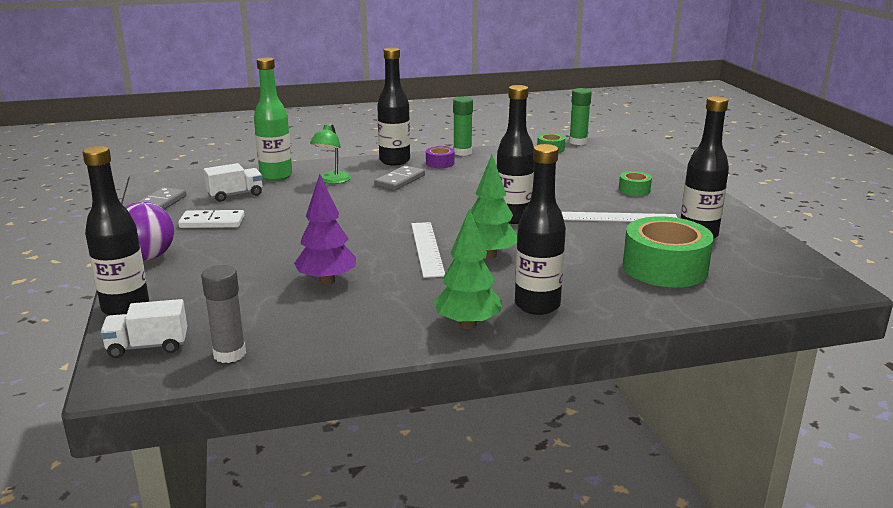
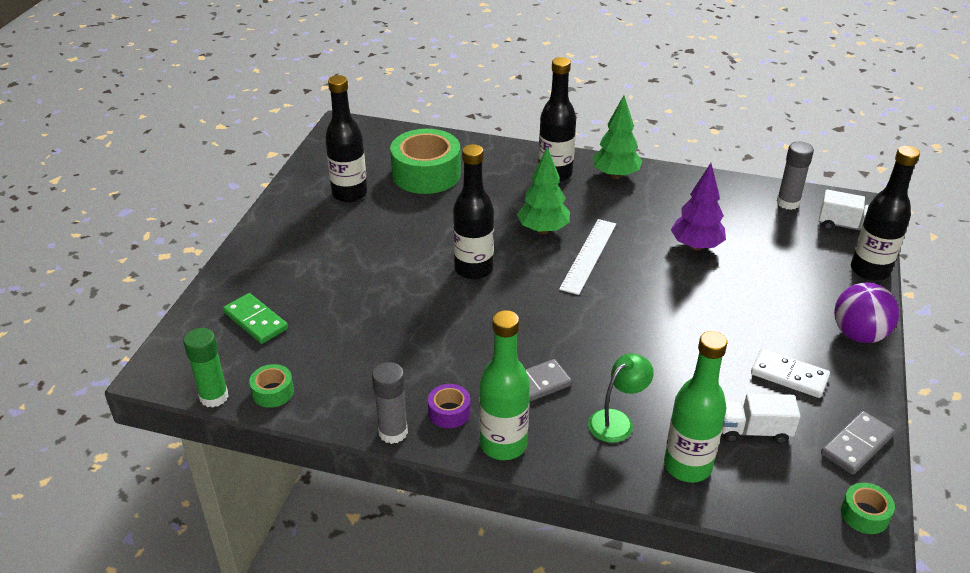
camera: 150 degrees left, 15 degrees up
(394, 161) = (503, 444): black bottle -> green bottle
(462, 152) = (393, 432): green glue stick -> grey glue stick
(615, 165) = (255, 321): none -> green domino
(618, 217) = (381, 235): white ruler -> none
(634, 190) = (306, 269): green tape -> green tape (864, 514)

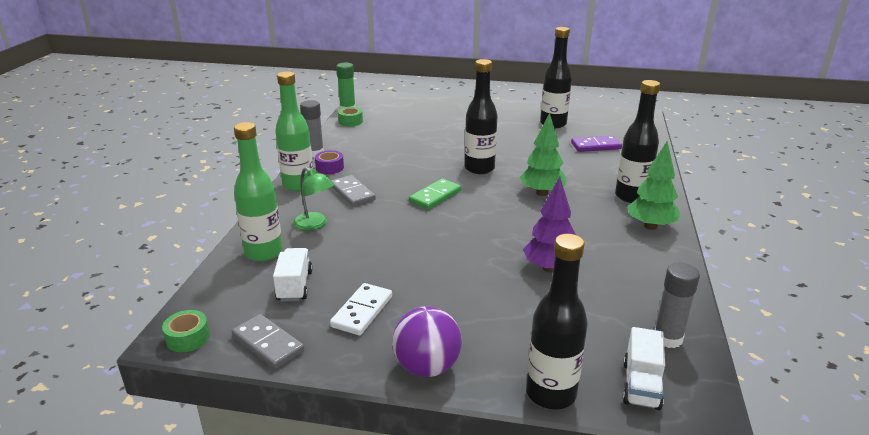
camera: 85 degrees right, 10 degrees down
(255, 321) = (411, 112): green domino -> green domino (435, 196)
(426, 174) = (595, 146): green tape -> purple domino
(588, 255) = (513, 213): white ruler -> none

